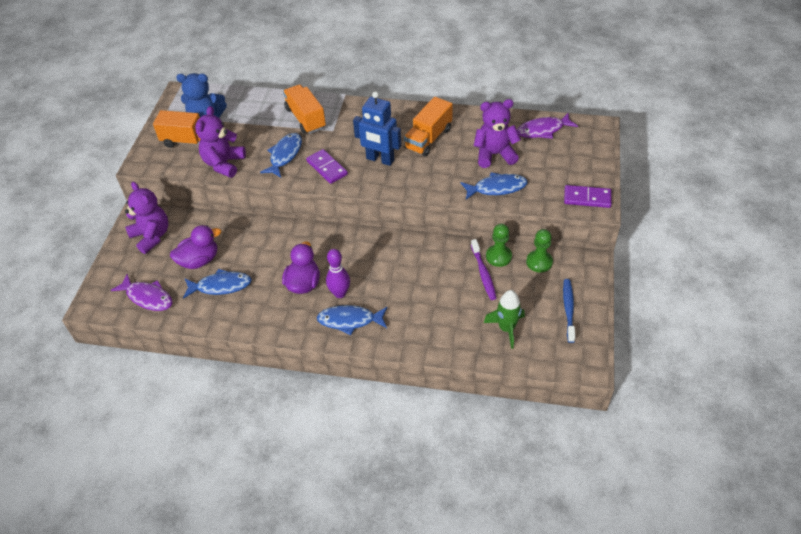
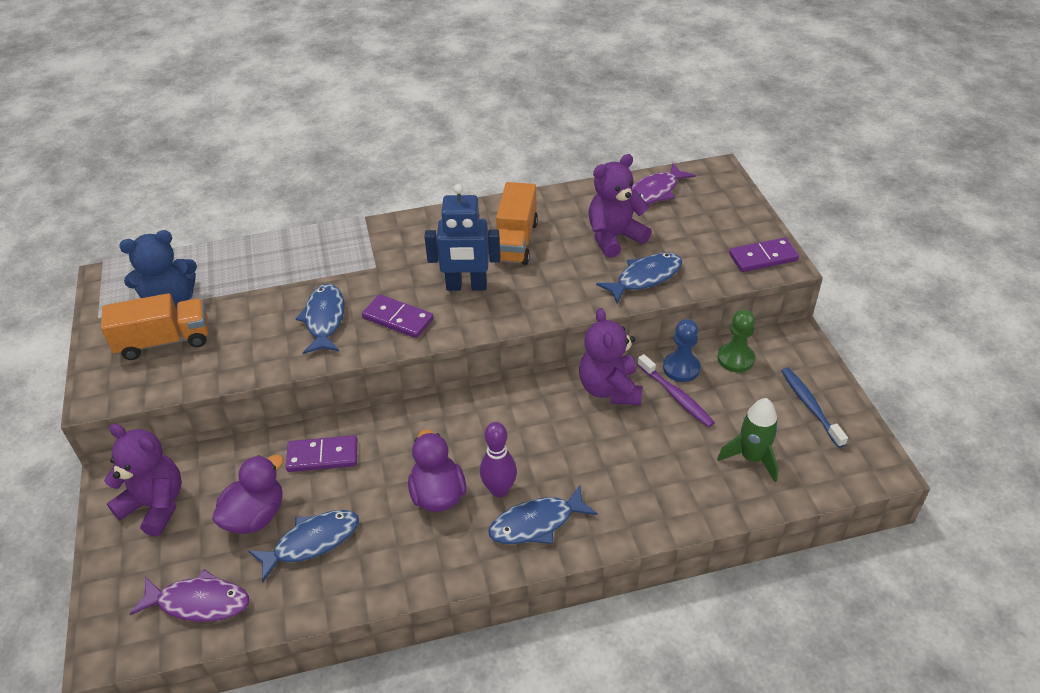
camera: 25 degrees left, 5 degrees down
(224, 164) = (236, 358): purple teddy bear -> purple teddy bear (610, 389)
(252, 239) = (322, 456): none -> purple domino
(305, 118) = (325, 262): orange truck -> none
(498, 256) = (681, 368): green pawn -> blue pawn

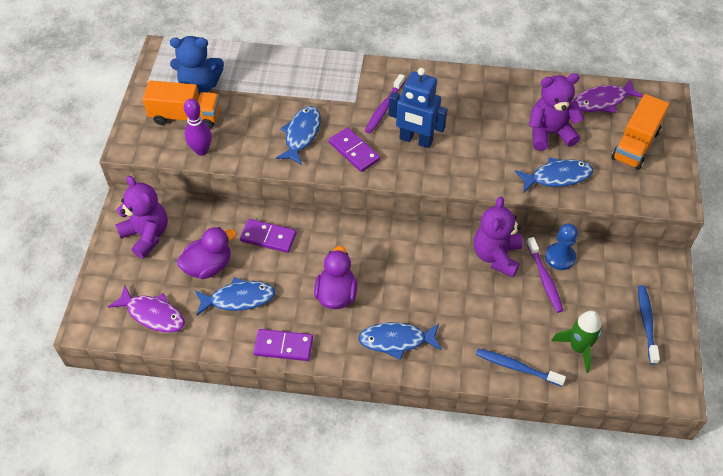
camera: 20 degrees right, 10 degrees up
(413, 264) = (384, 108): none -> purple toothbrush
(499, 490) = (380, 306): purple bowling pin -> purple bowling pin (201, 150)
(515, 241) = (470, 112): orange truck -> orange truck (635, 145)
(694, 504) = (516, 367): none -> blue toothbrush
(735, 359) = (607, 264): green pawn -> none
(763, 257) = (663, 189): purple domino -> purple domino (283, 346)

